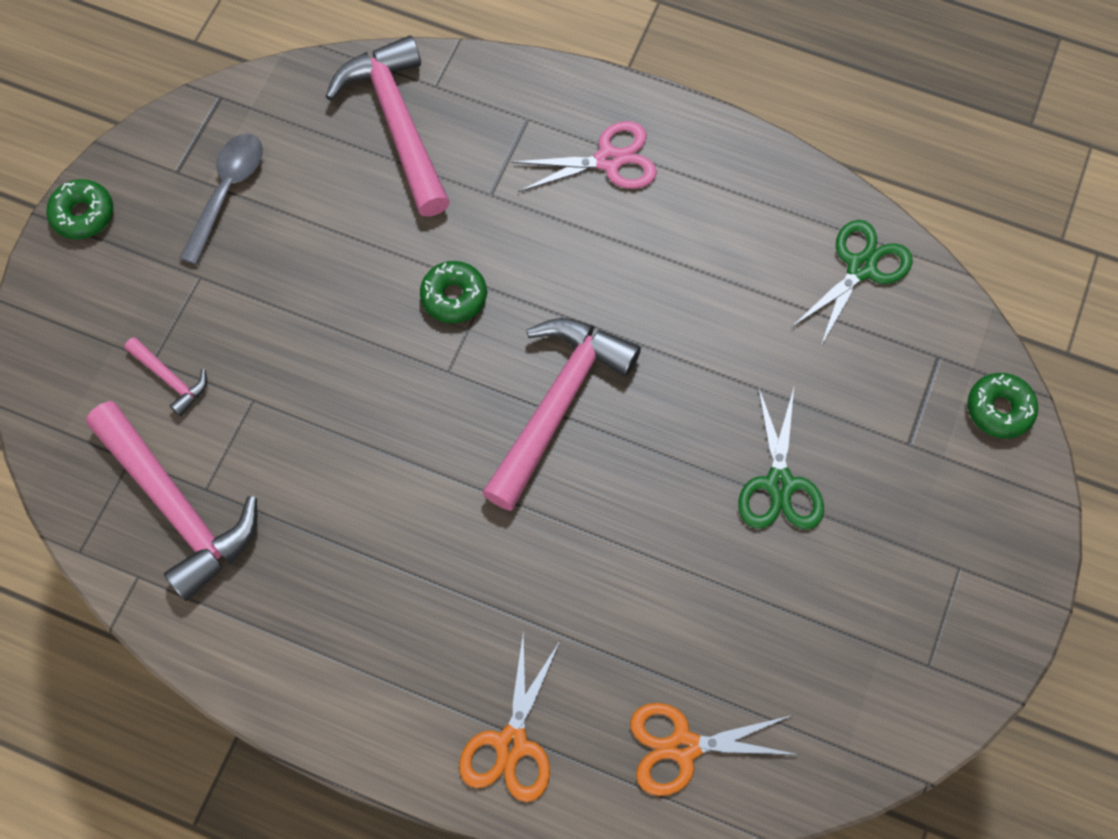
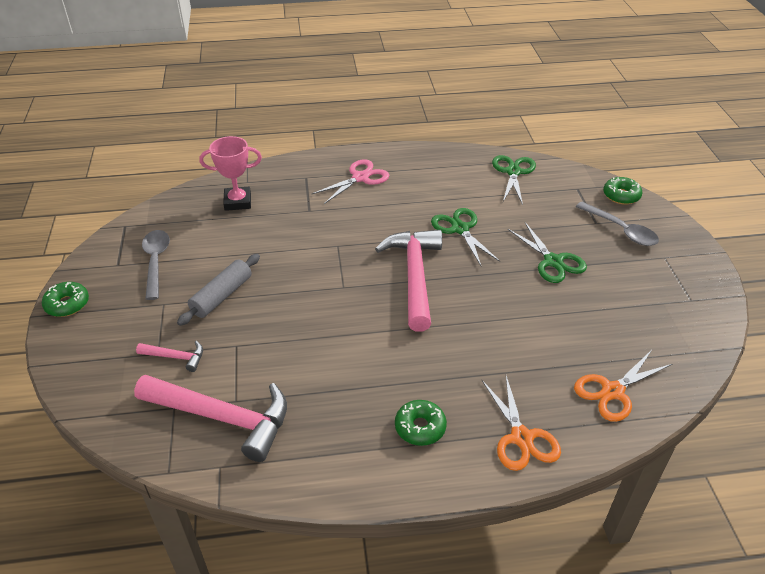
camera: 30 degrees left, 25 degrees down
(279, 302) = (222, 296): none -> grey rolling pin
(398, 124) = (238, 202): pink hammer -> pink trophy
(454, 296) = (322, 256): green donut -> green donut (420, 427)
(687, 347) = (460, 229): none -> green scissors
(937, 479) = (621, 230): none -> grey spoon

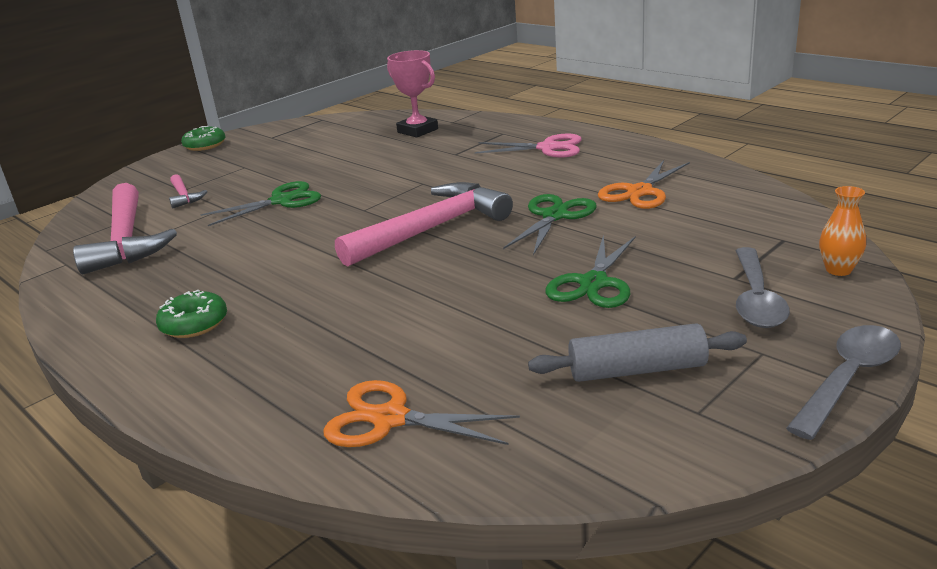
camera: 55 degrees right, 15 degrees down
(156, 262) = (292, 144): grey spoon -> grey spoon (848, 378)
(222, 296) = (281, 178): grey rolling pin -> grey rolling pin (637, 370)
(513, 172) = (726, 197): green scissors -> green scissors (282, 201)
(521, 438) = (232, 387): orange scissors -> orange scissors (639, 192)
(621, 195) = (838, 270): green donut -> orange vase

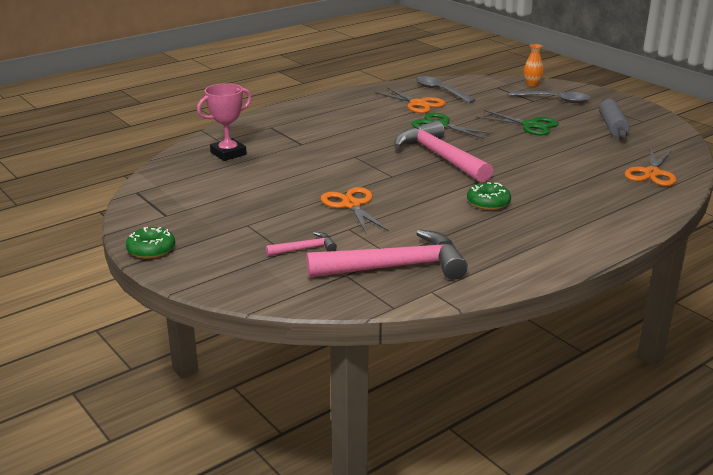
camera: 85 degrees left, 0 degrees up
(194, 324) = (551, 226): green donut -> green donut (488, 202)
(282, 201) = (351, 205): green scissors -> orange scissors
(548, 148) = (320, 117): pink scissors -> none
(848, 378) = (620, 97): grey spoon -> grey spoon (440, 91)

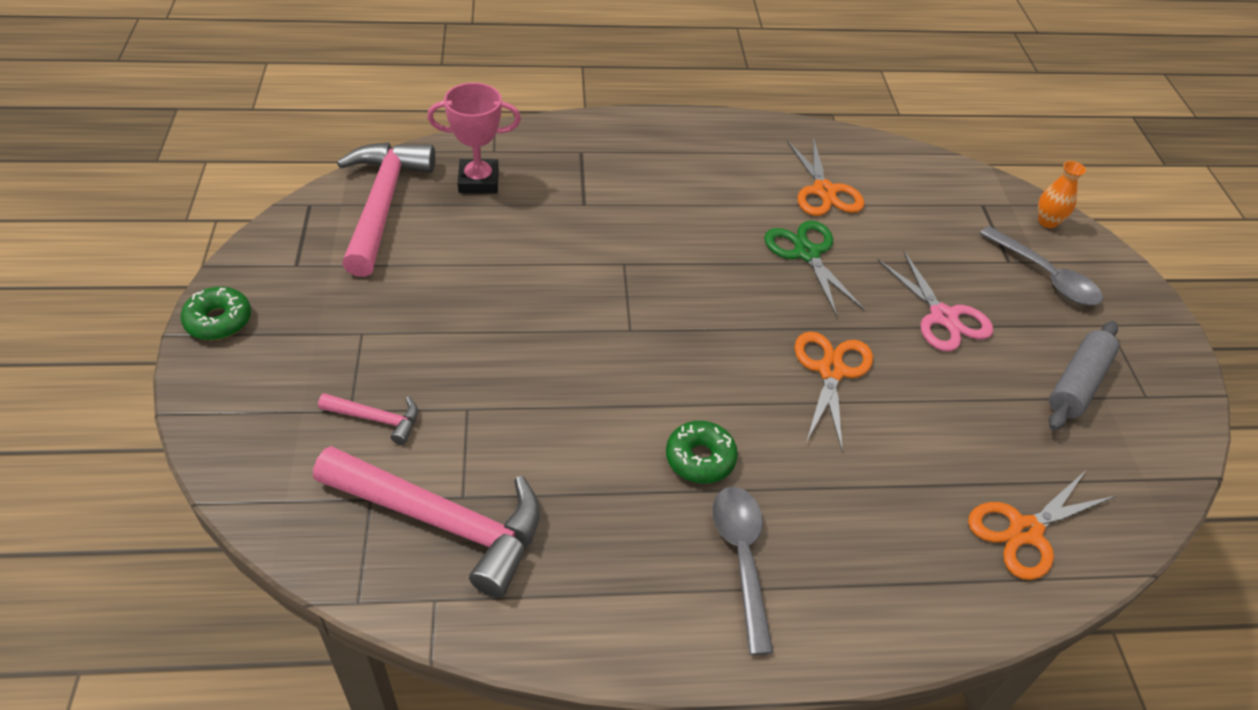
camera: 30 degrees right, 20 degrees up
(351, 205) = (519, 362): orange scissors -> orange scissors (831, 370)
(440, 91) = (886, 176): grey spoon -> grey spoon (741, 558)
(440, 157) = (737, 322): pink hammer -> pink hammer (383, 205)
(530, 125) = (943, 317): green scissors -> pink scissors

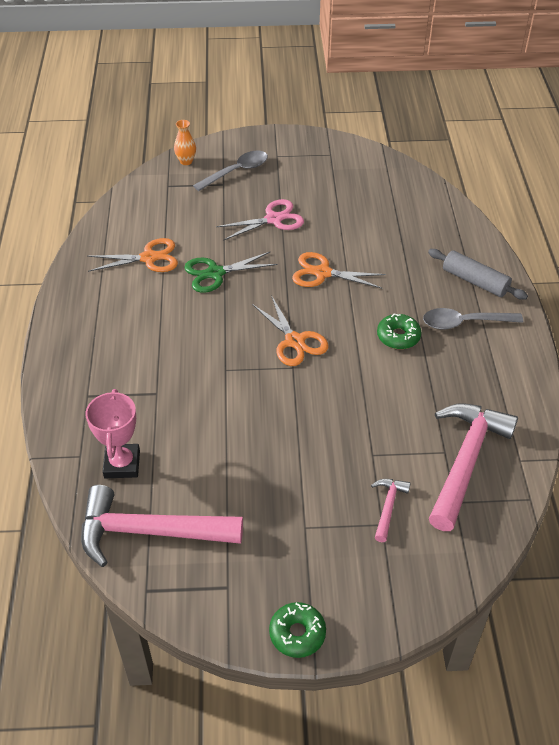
camera: 85 degrees left, 0 degrees up
(1024, 531) = (426, 214): orange scissors -> orange scissors (294, 341)
(1077, 384) = (323, 176): grey rolling pin -> grey rolling pin (475, 281)

